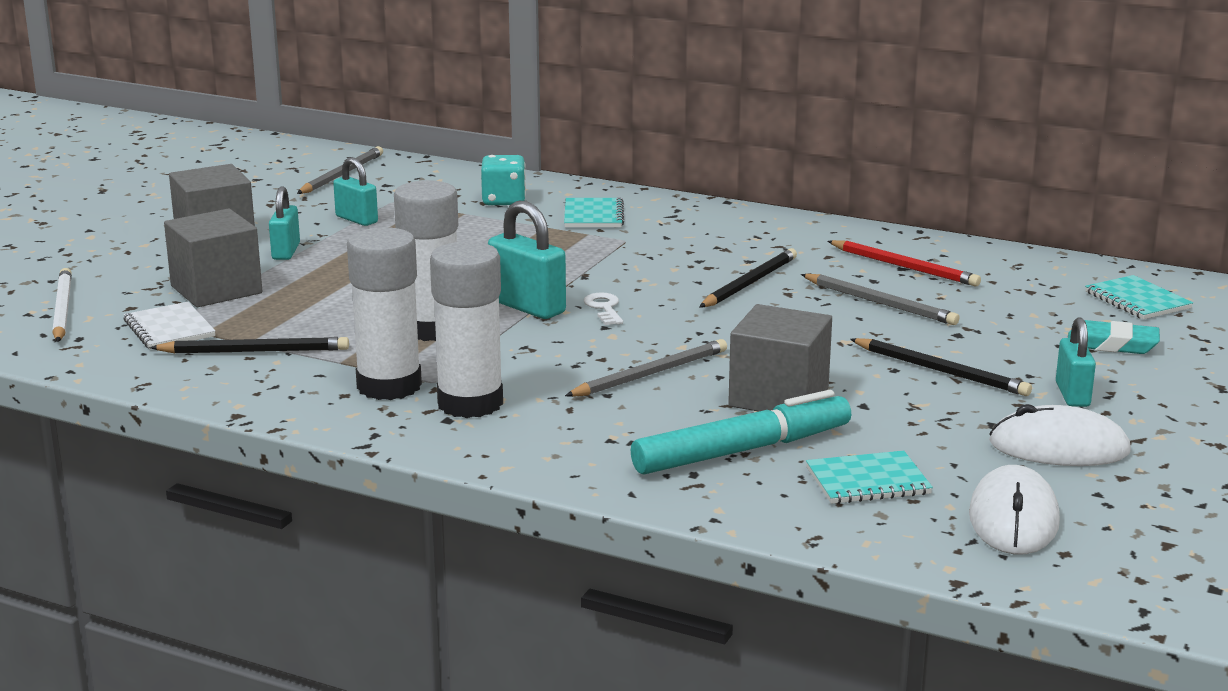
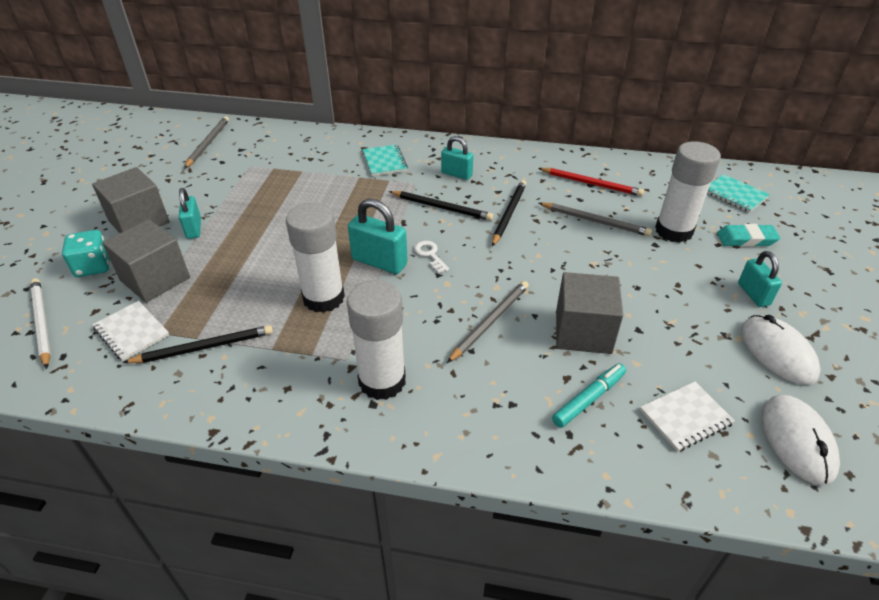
camera: 15 degrees left, 20 degrees up
(356, 219) = (232, 187): turquoise padlock -> turquoise padlock (456, 174)
(389, 386) = (317, 371): white glue stick -> white glue stick (673, 231)
(504, 201) = (322, 155): turquoise dice -> turquoise dice (93, 266)
(742, 451) = (589, 399): turquoise marker -> turquoise marker, size x0.61
(868, 481) = (685, 417): turquoise notebook -> white notebook
(941, 371) = (666, 284): black pencil -> black pencil (442, 207)
(1059, 447) = (777, 352): white mouse -> white mouse turned 75 degrees clockwise

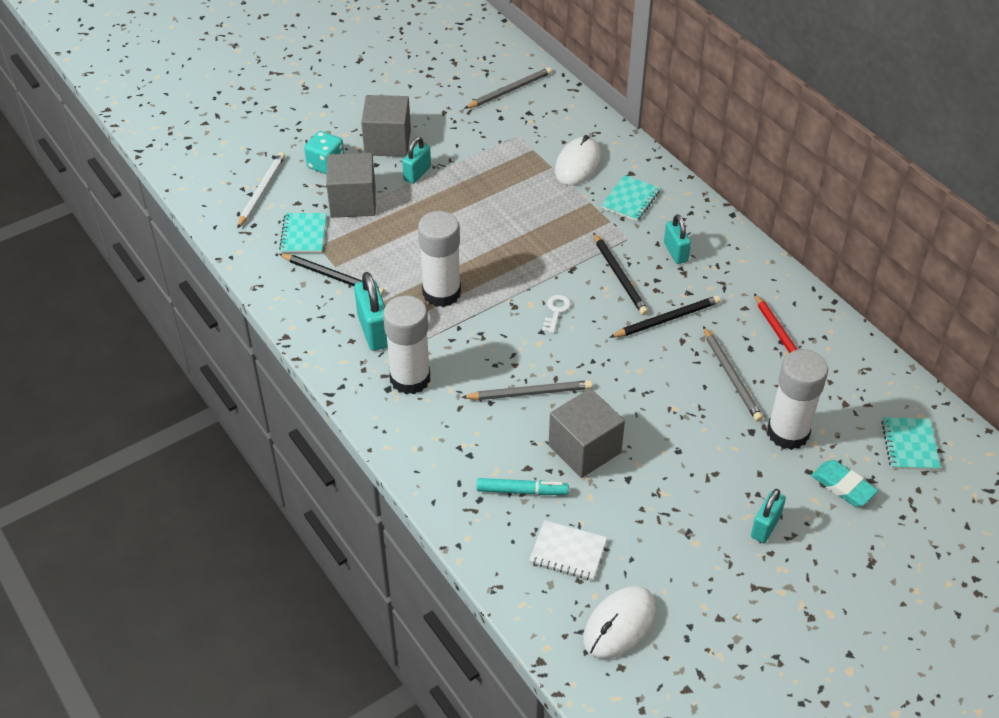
camera: 45 degrees right, 5 degrees up
(131, 332) = (303, 234): white notebook -> turquoise notebook
(379, 262) = (512, 291): turquoise padlock -> turquoise padlock (374, 331)
(777, 352) = (707, 573): white mouse -> white mouse (578, 164)

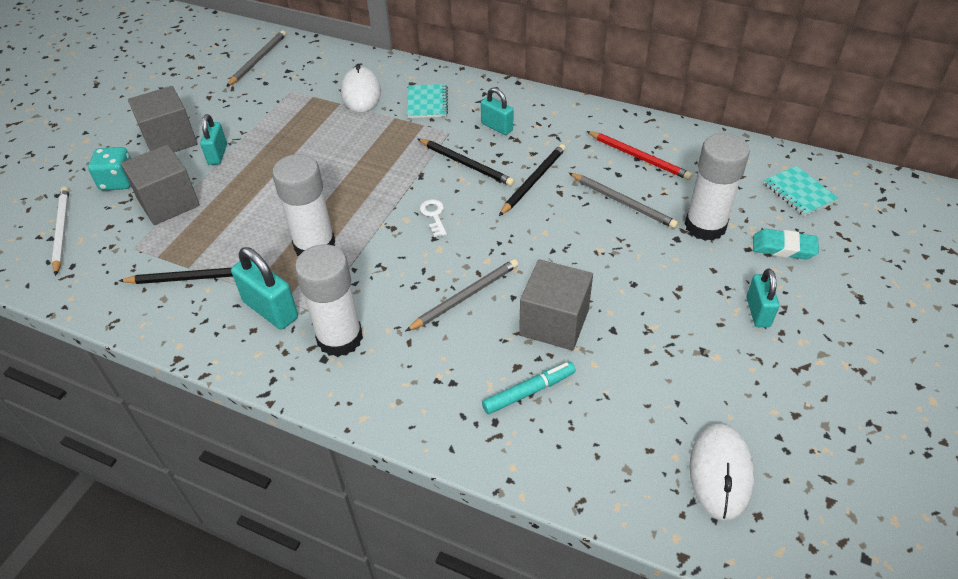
camera: 30 degrees left, 0 degrees up
(303, 234) = (134, 252): turquoise notebook -> none
(568, 552) = (617, 427): white notebook -> none

